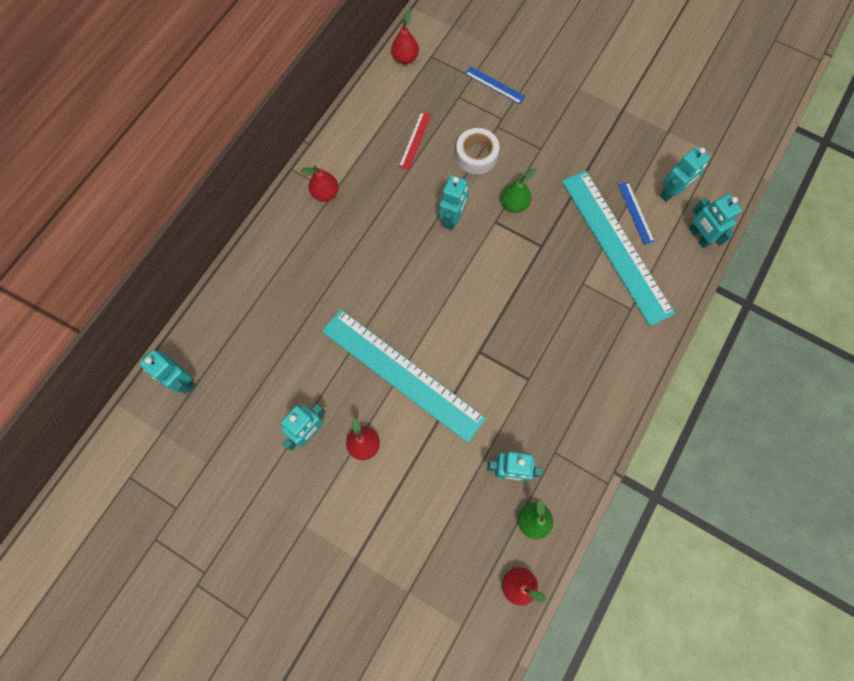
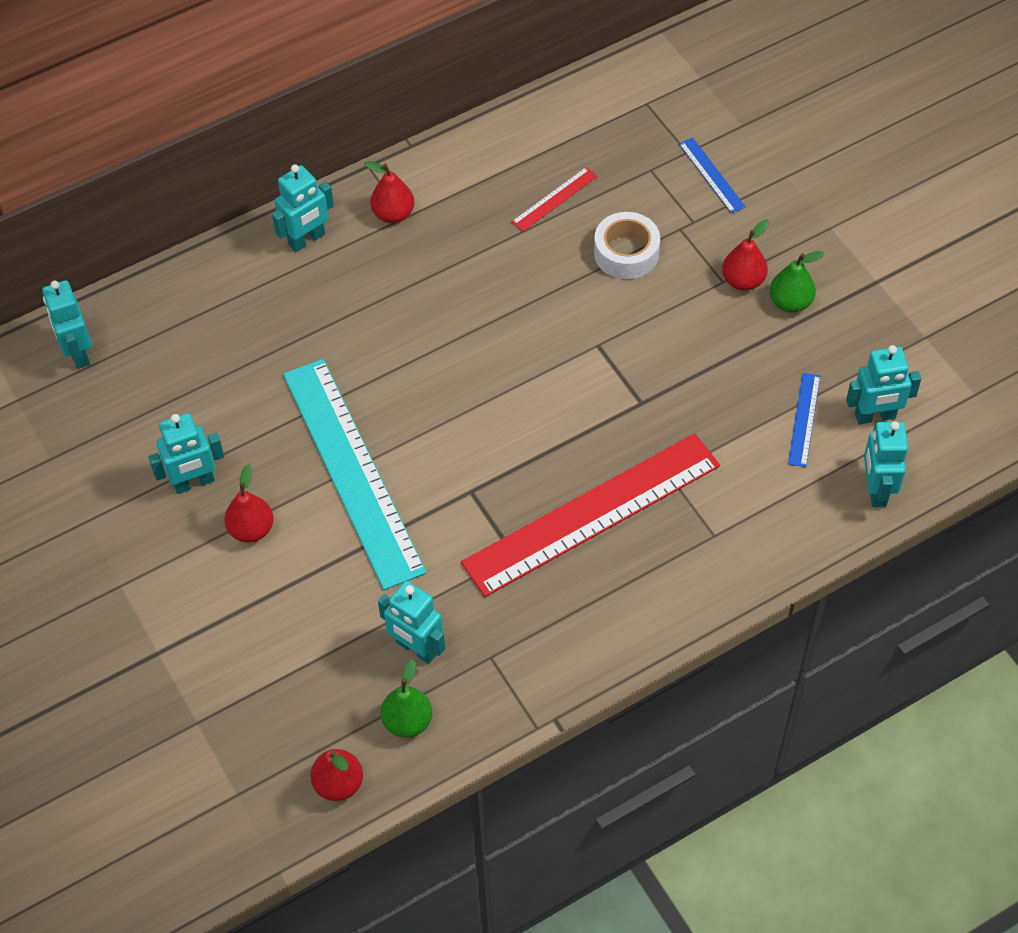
camera: 30 degrees right, 15 degrees down
(405, 58) = (609, 92): red pear -> red pear (743, 280)
(452, 218) = (541, 316): turquoise robot -> turquoise robot (307, 240)
(514, 204) = (638, 335): green pear -> green pear (790, 302)
(557, 330) = (592, 514): none -> red ruler
(616, 245) = (747, 448): turquoise ruler -> none

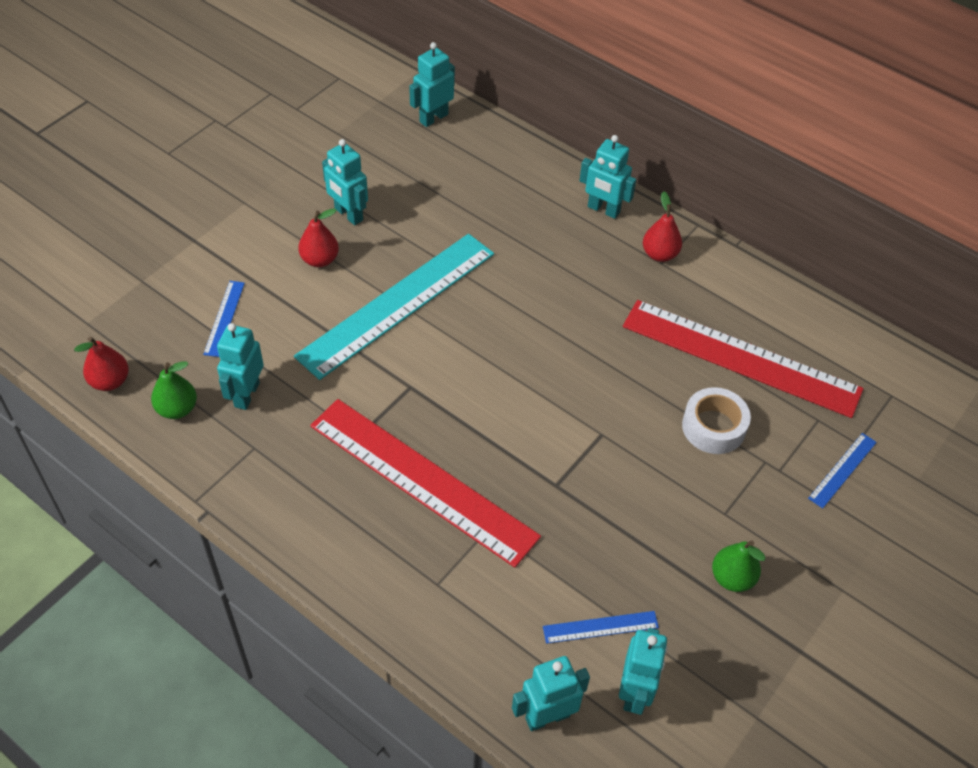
camera: 65 degrees right, 5 degrees down
(295, 647) = (224, 318): none -> blue ruler
(554, 199) = (740, 357): red ruler -> red ruler, size x2.46
(743, 280) = (735, 530): red pear -> none
(875, 416) = (634, 693): turquoise robot -> turquoise robot turned 135 degrees counterclockwise

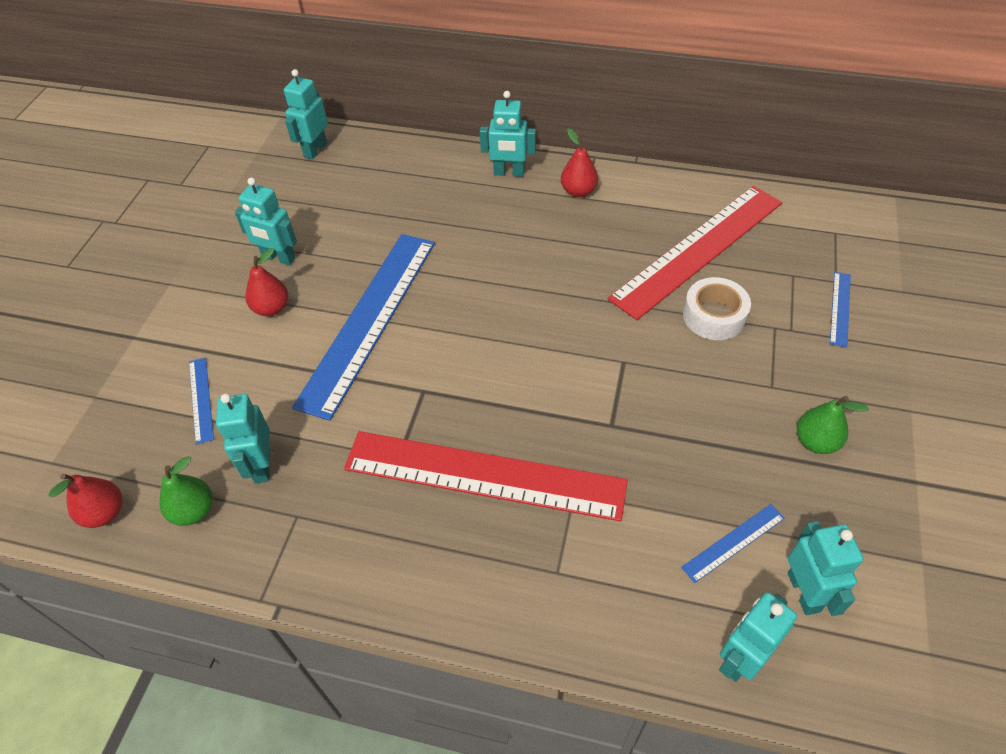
camera: 20 degrees left, 0 degrees up
(398, 304) = (369, 320): turquoise ruler -> blue ruler
(740, 357) = (698, 249): red ruler -> red ruler turned 45 degrees counterclockwise

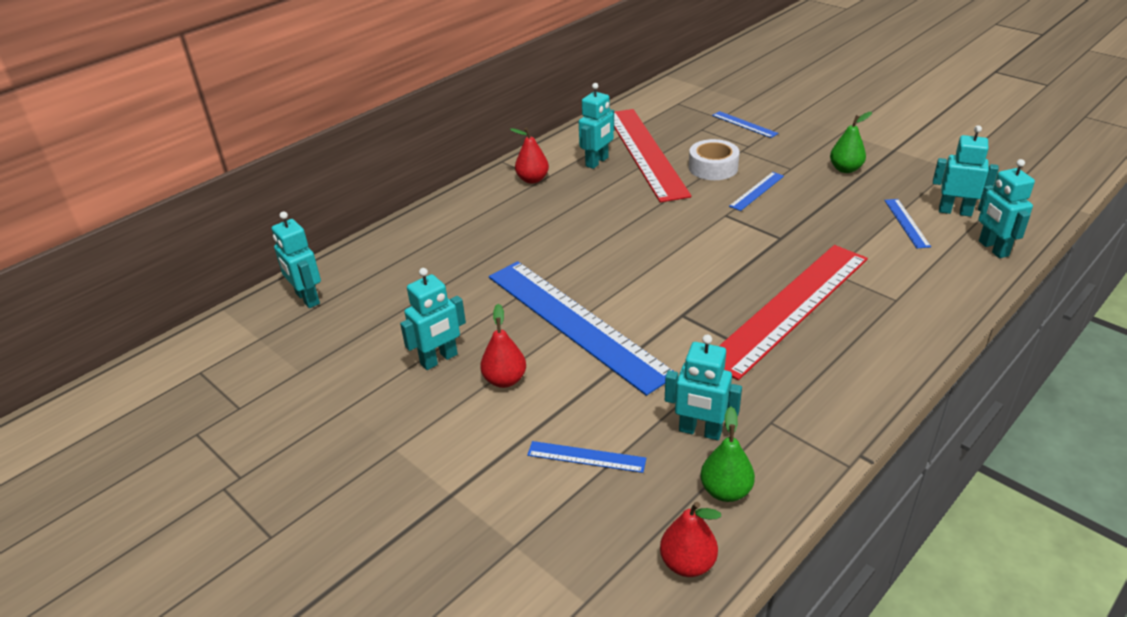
camera: 60 degrees left, 15 degrees down
(509, 173) = (473, 203): turquoise robot -> turquoise robot (597, 162)
(694, 371) = (756, 191): none -> blue ruler

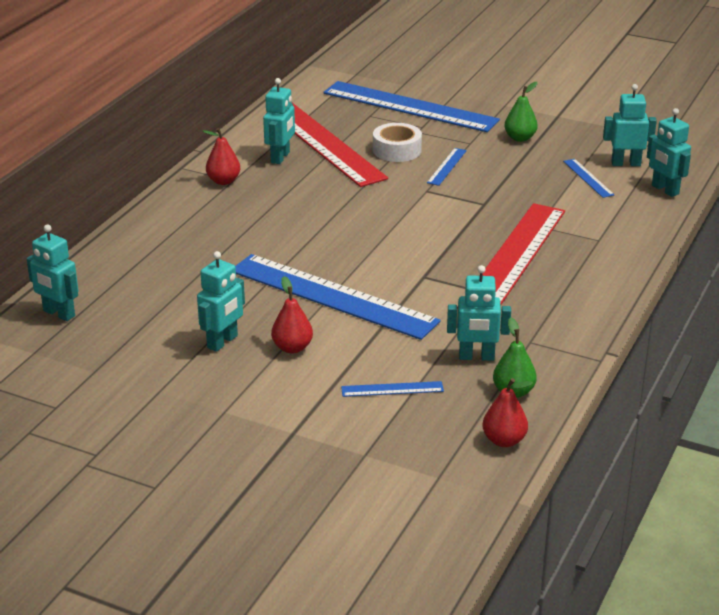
camera: 20 degrees left, 5 degrees down
(744, 124) = (409, 107): blue ruler -> blue ruler, size x2.46

